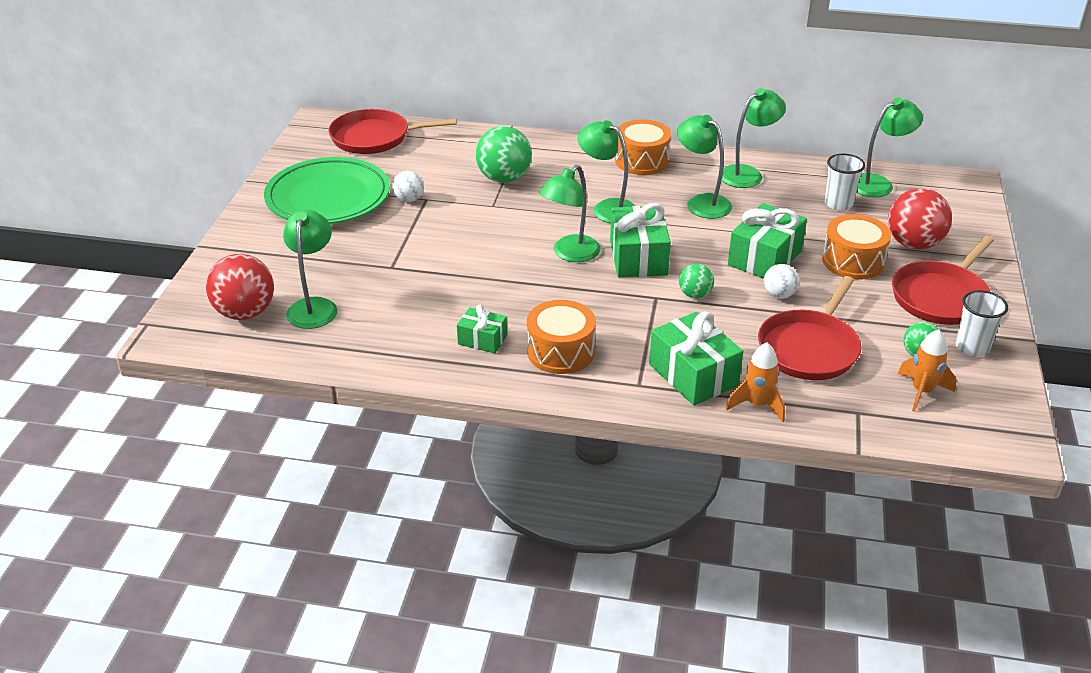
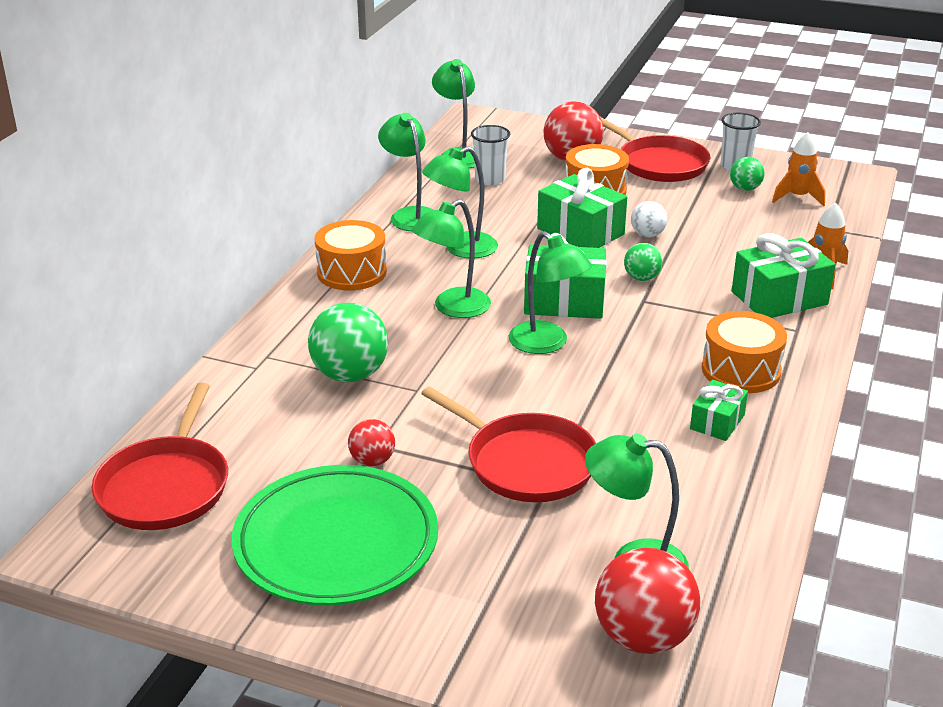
camera: 80 degrees left, 5 degrees down
(409, 199) = (372, 461): white ball -> red ball
(809, 348) = (735, 234): red pan -> red pan (525, 463)

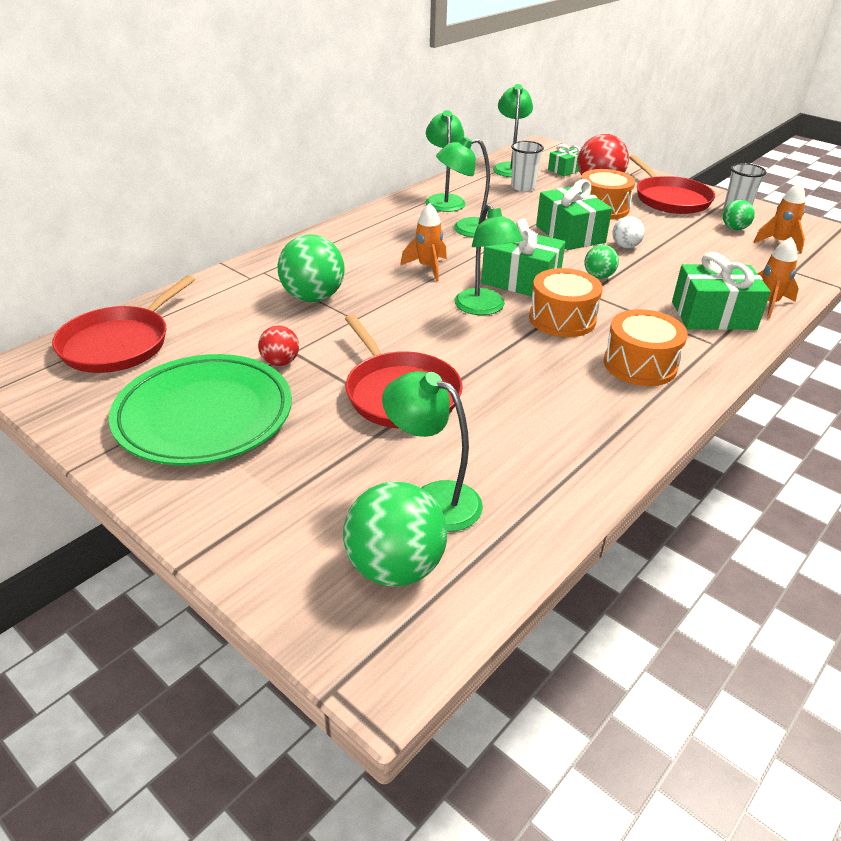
camera: 20 degrees right, 5 degrees up
(352, 272) = (370, 229): orange drum -> orange drum (562, 319)
(453, 308) = (427, 268): green lamp -> orange rocket
(643, 637) = (395, 567): red ball -> green ball
(717, 422) = (590, 401): green gift -> green gift (565, 170)

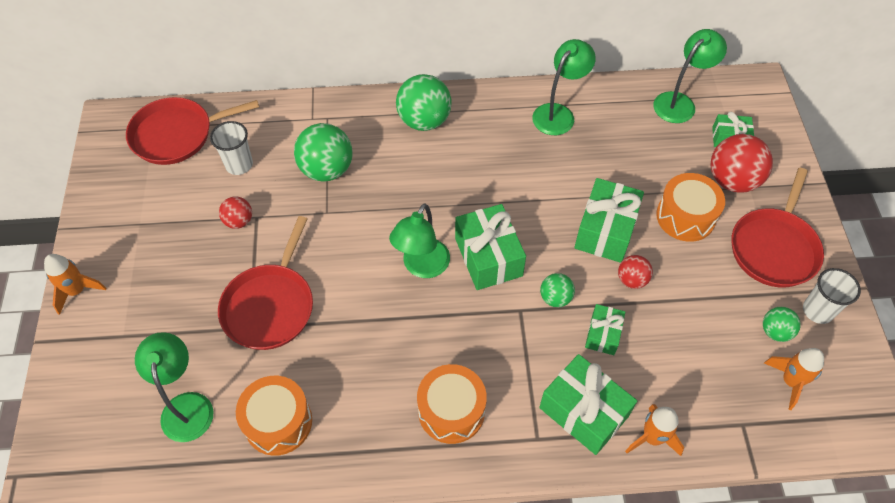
camera: 45 degrees right, 20 degrees up
(204, 416) = (154, 237): green plate -> none
(395, 567) = (116, 433): green ball -> green ball (424, 121)
(427, 268) = (439, 192): orange rocket -> orange rocket (77, 291)
(465, 229) = (527, 164): green lamp -> none
(523, 187) = (652, 139): white cup -> white cup (239, 164)
(562, 319) = (461, 321): orange drum -> orange drum (278, 422)
(625, 246) = (632, 280): white ball -> red ball
(656, 277) = (603, 334): none -> green gift

